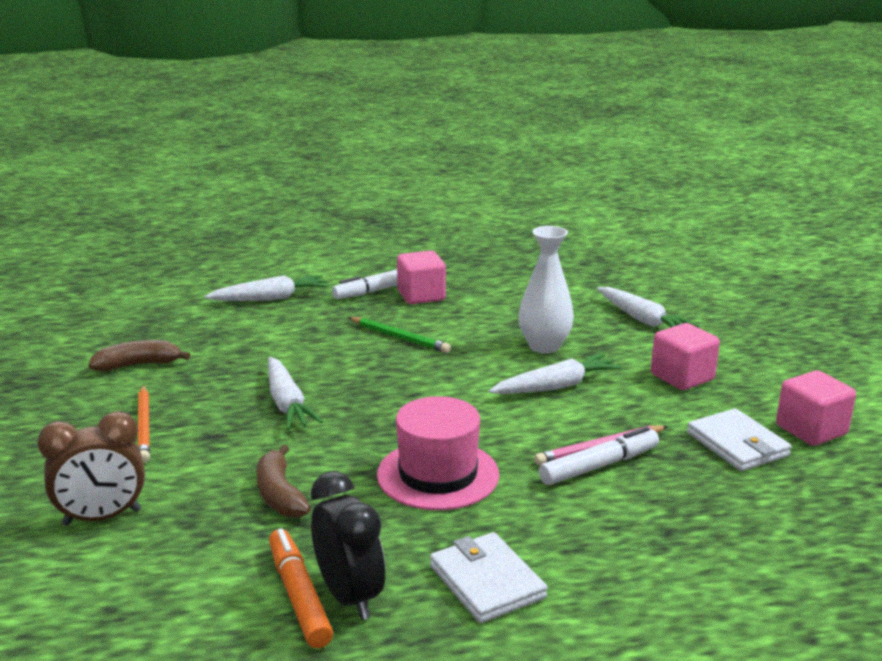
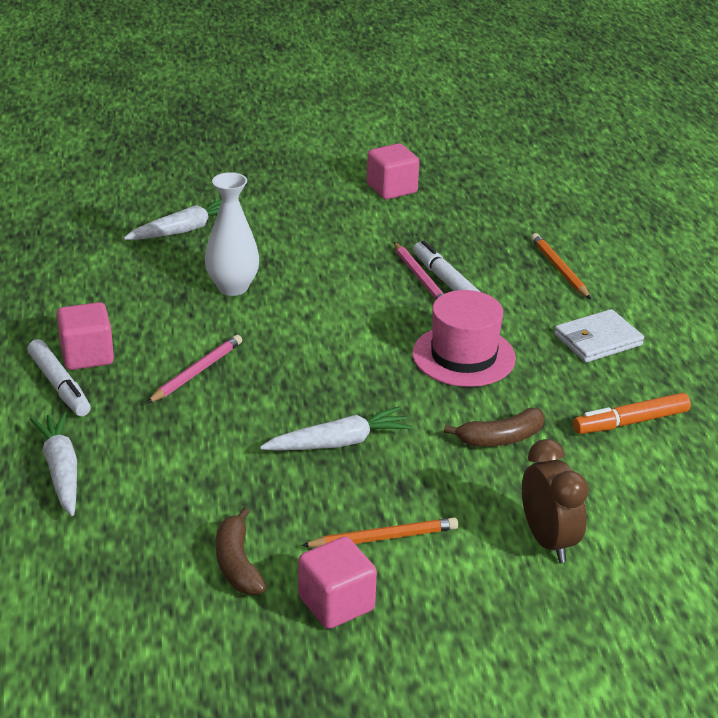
camera: 90 degrees left, 10 degrees up
(349, 596) = (626, 399): black clock -> none
(399, 338) = (197, 372): green pencil -> pink pencil
(556, 386) = (315, 288): white carrot -> none
(666, 559) = (559, 269): none -> orange pencil
(682, 377) = (303, 227): pink cube -> pink cube (336, 603)
(737, 444) = (413, 220): white wallet -> none

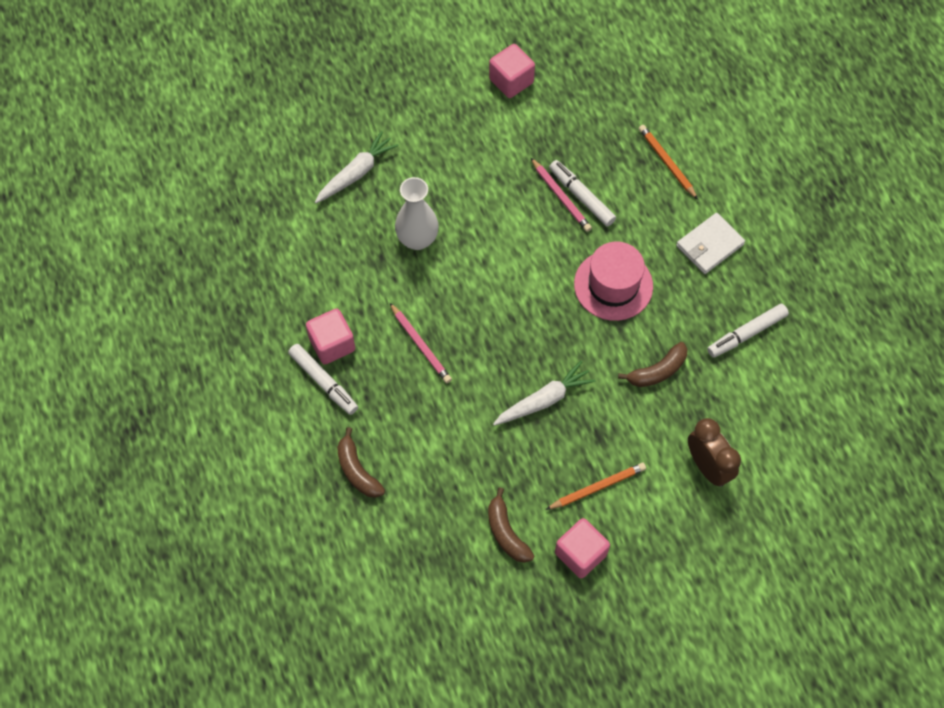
camera: 10 degrees left, 30 degrees up
(61, 471) = (357, 470): white carrot -> brown banana
(197, 372) = (420, 345): pink pencil -> pink pencil turned 120 degrees clockwise
(631, 422) = (746, 334): orange marker -> white marker

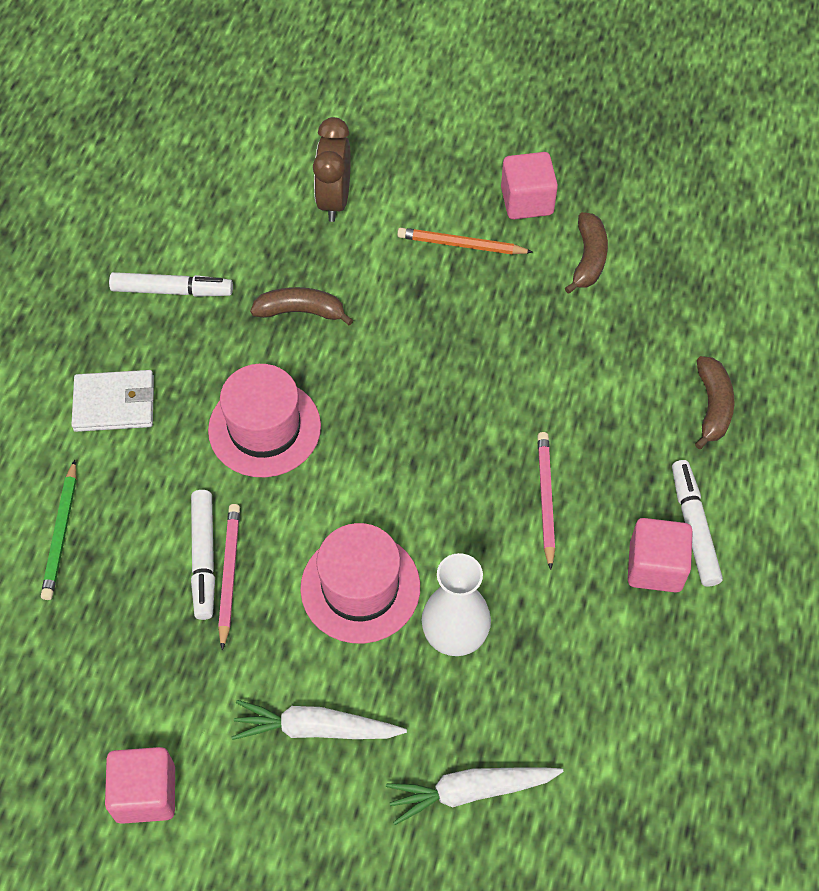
camera: 145 degrees left, 5 degrees down
(486, 233) = (360, 587): none -> pink hat
(544, 400) = (448, 355): white carrot -> white carrot (316, 728)
(667, 162) = (61, 533): orange pencil -> green pencil

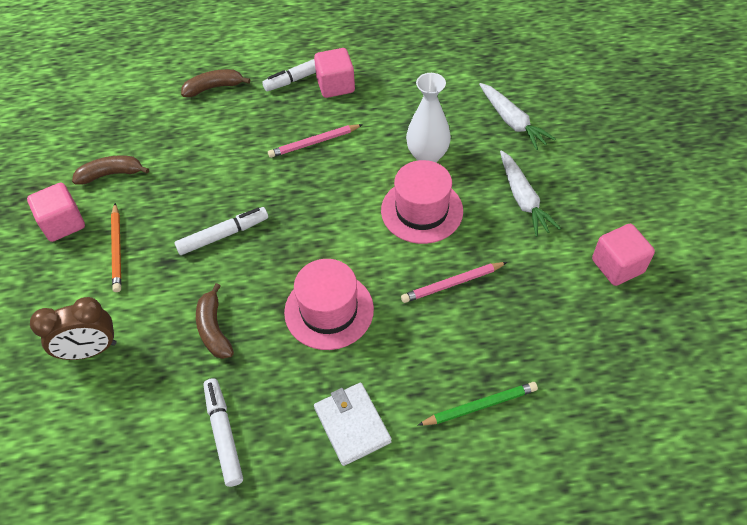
camera: 110 degrees left, 5 degrees down
(204, 558) = (448, 303): white marker -> white marker (223, 235)

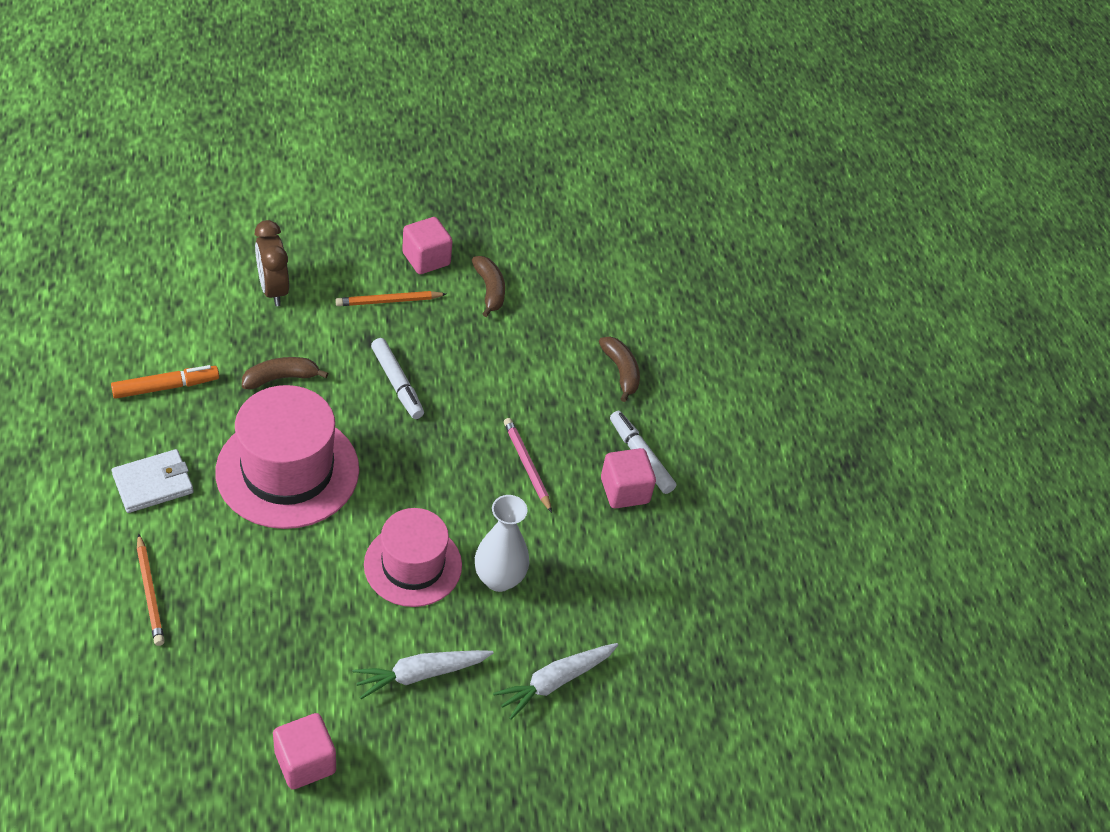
camera: 80 degrees right, 5 degrees down
(223, 434) = (166, 387): white marker -> orange marker
(329, 310) = (287, 470): pink hat -> pink hat, size x1.50
(452, 283) = (305, 584): pink pencil -> none
(480, 406) = (149, 593): green pencil -> orange pencil

